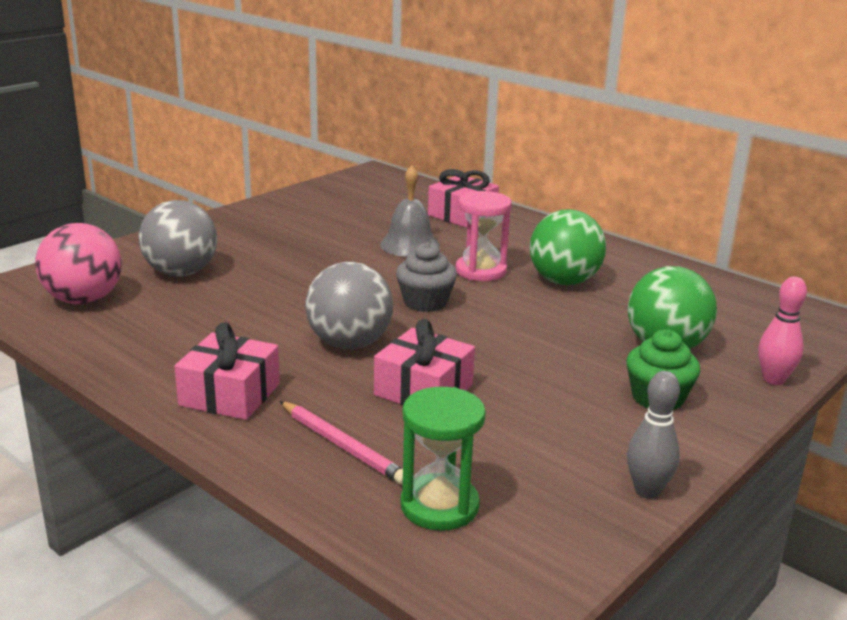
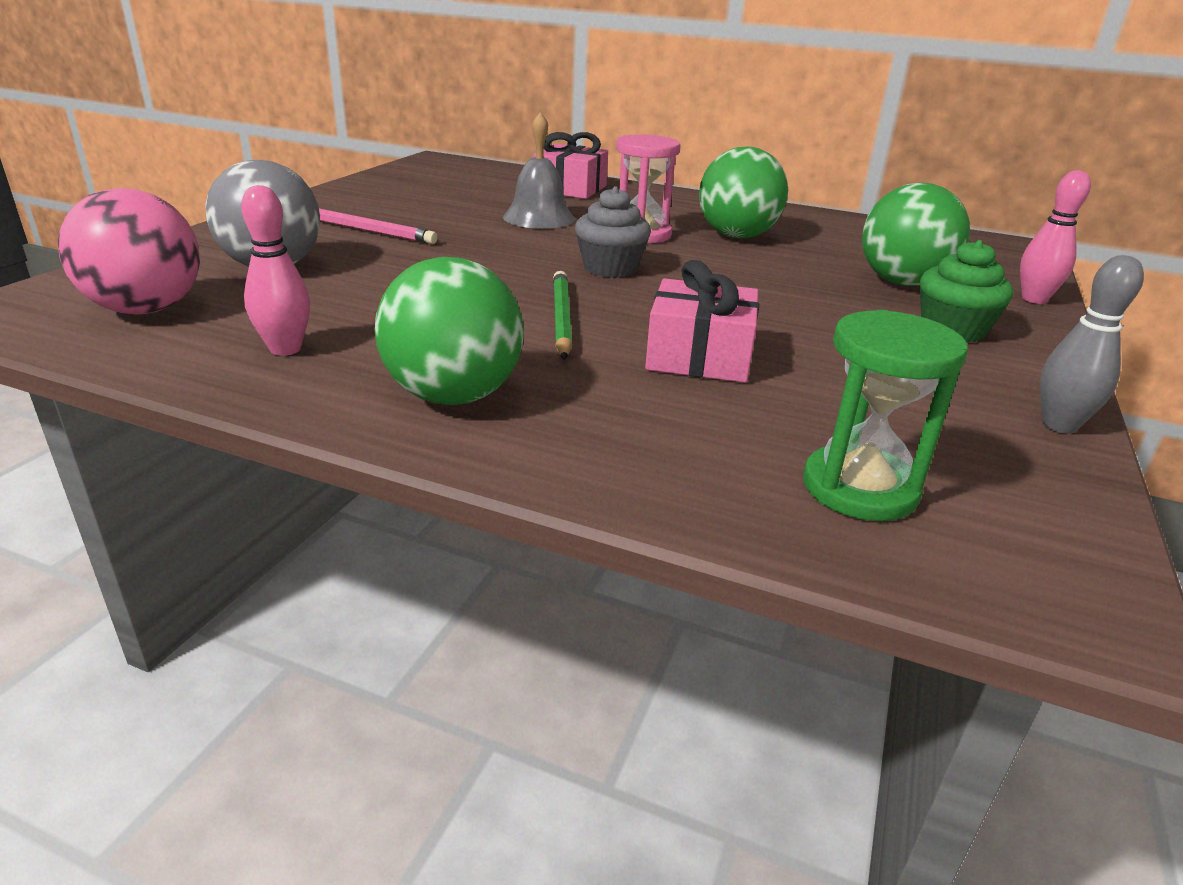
camera: 20 degrees left, 5 degrees up
(150, 343) = (285, 349): none -> pink bowling pin
(230, 394) = (453, 396): pink gift -> green ball
(343, 446) = (664, 435): pink pencil -> pink pencil (369, 231)
(349, 344) = (561, 318): grey ball -> green pencil

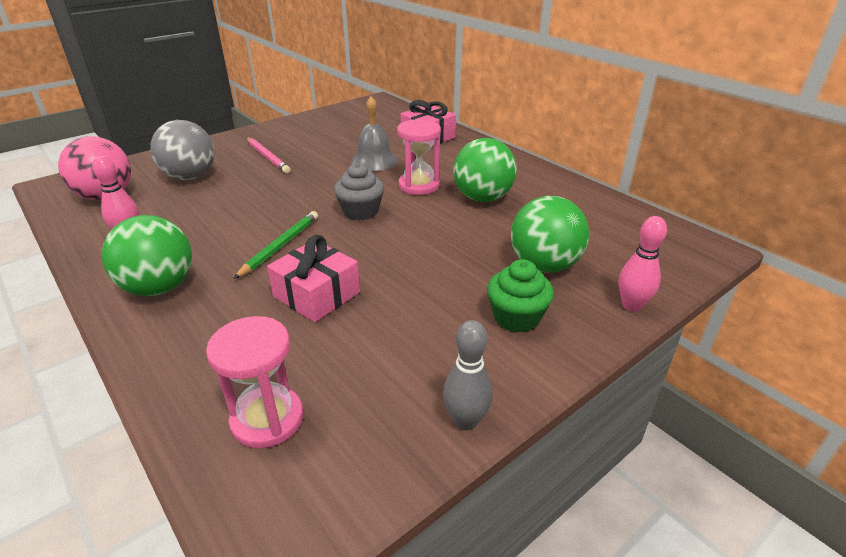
camera: 30 degrees right, 5 degrees up
(859, 488) = (267, 419): green hourglass -> pink hourglass

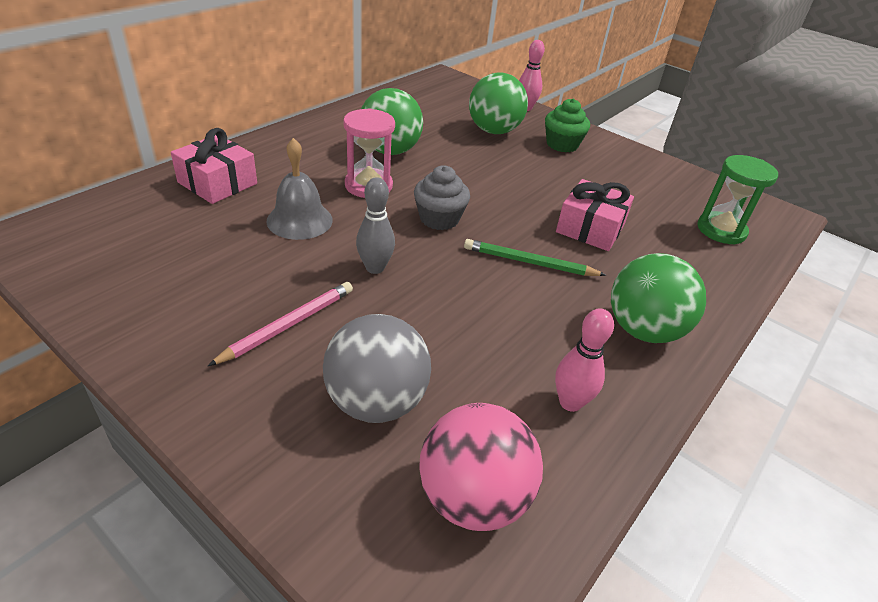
camera: 105 degrees left, 5 degrees up
(267, 419) = (721, 230): pink hourglass -> green hourglass
(465, 420) = (662, 164): grey bowling pin -> grey bowling pin (375, 268)

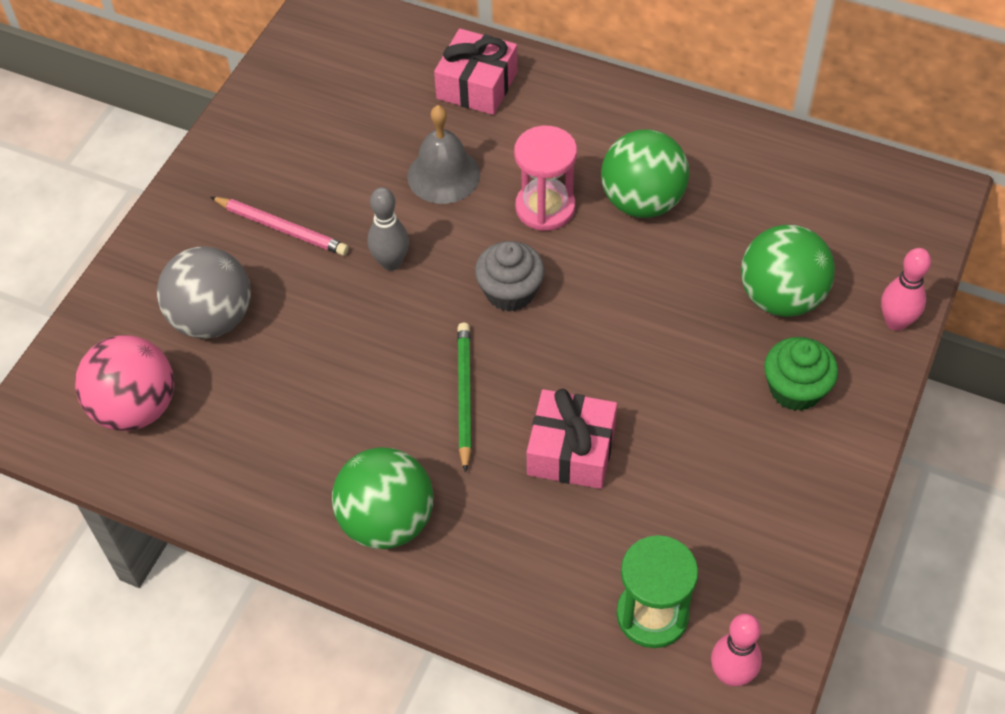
camera: 80 degrees right, 15 degrees up
(570, 402) = (257, 463): pink bowling pin -> pink bowling pin (731, 675)

